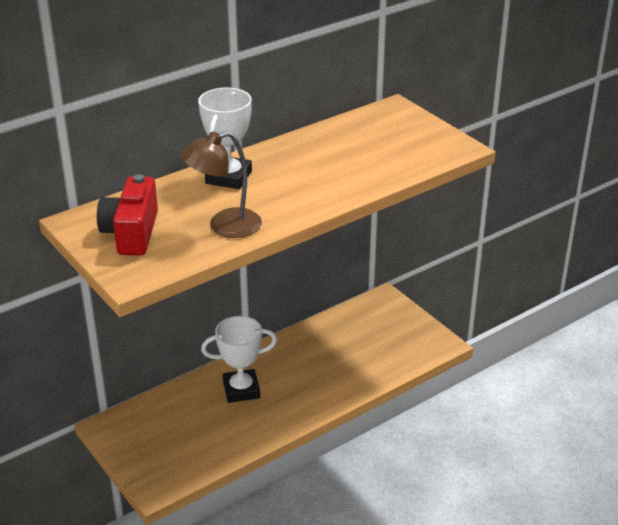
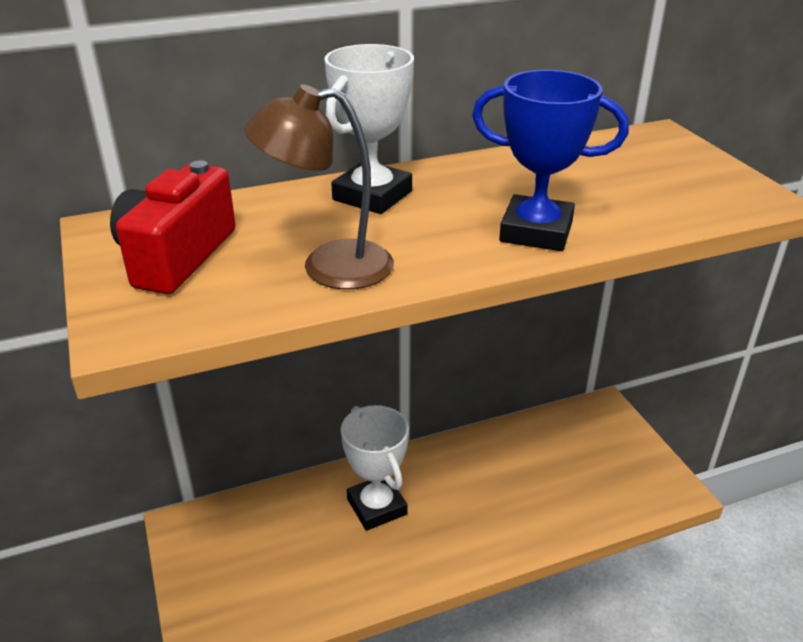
camera: 15 degrees right, 0 degrees up
(241, 389) = (377, 507): white trophy -> white trophy turned 60 degrees clockwise
(334, 187) = (536, 232): none -> blue trophy

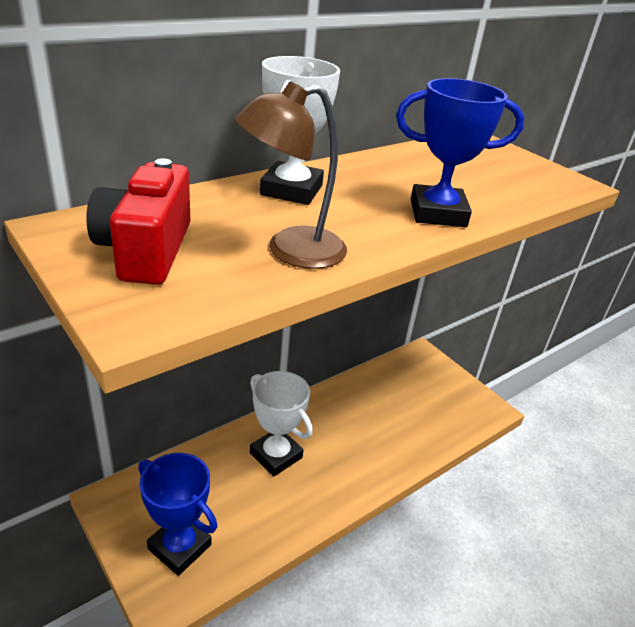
camera: 20 degrees left, 0 degrees up
(238, 590) = (179, 547): none -> blue trophy

